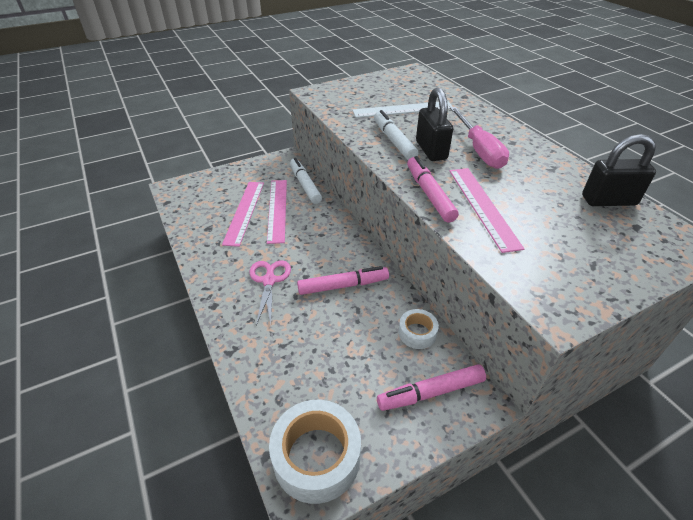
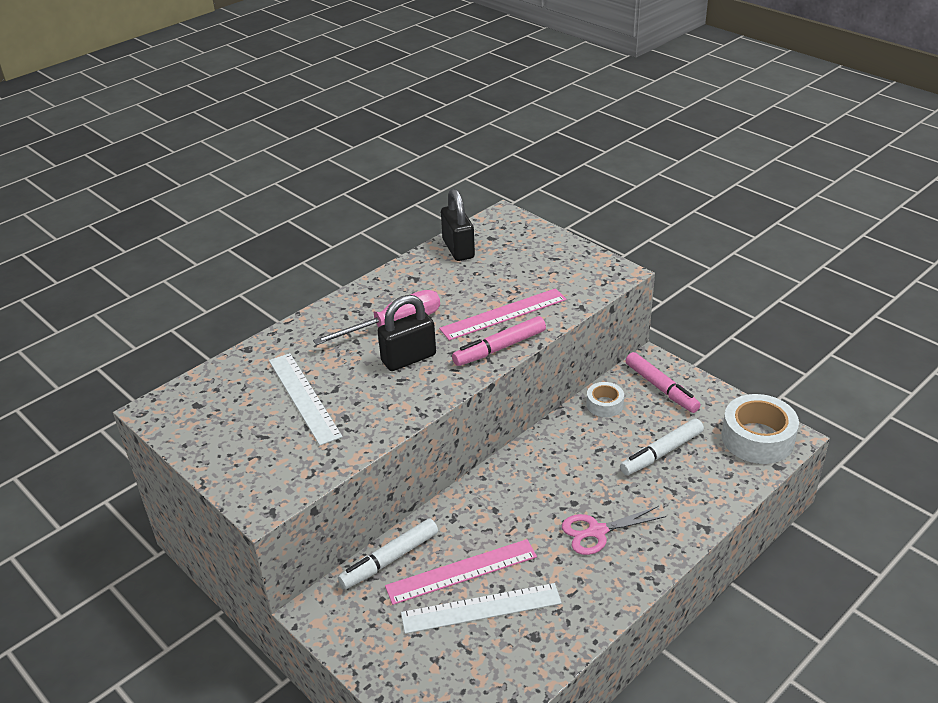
camera: 105 degrees left, 5 degrees down
(244, 212) = (481, 608): pink ruler -> white ruler
(343, 286) = (572, 468): pink marker -> none
(394, 141) = (397, 390): white marker -> white marker (661, 453)

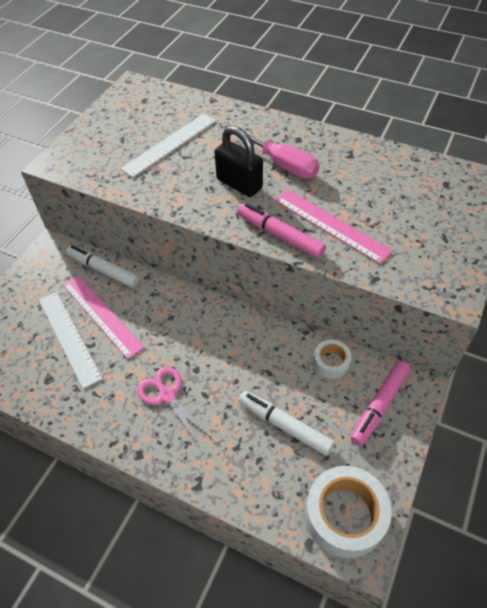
camera: 70 degrees right, 15 degrees up
(458, 249) = (412, 168): black padlock -> none

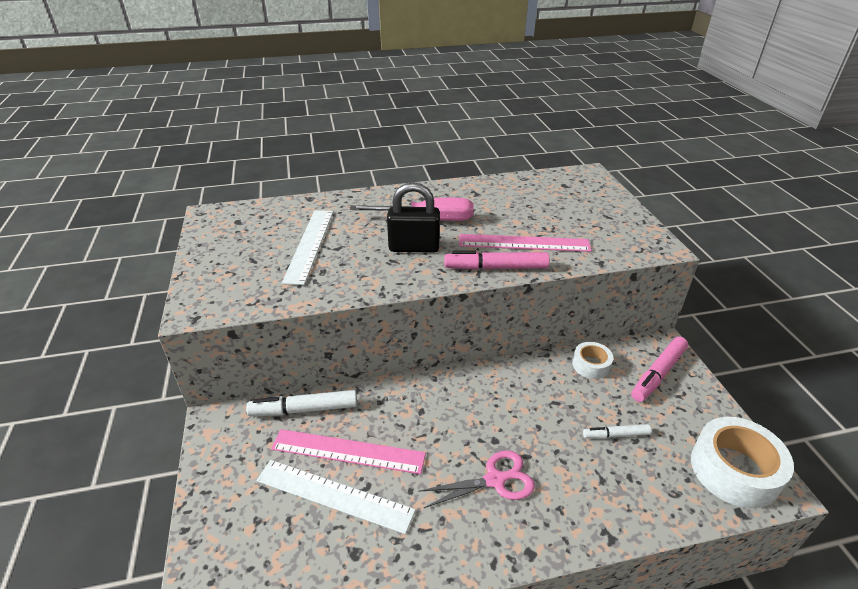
camera: 40 degrees left, 15 degrees down
(167, 395) = (495, 480): pink scissors -> pink scissors turned 150 degrees clockwise
(284, 425) = (616, 435): white marker -> white marker, size x0.60
(379, 405) = (658, 374): pink marker -> pink marker turned 45 degrees clockwise

